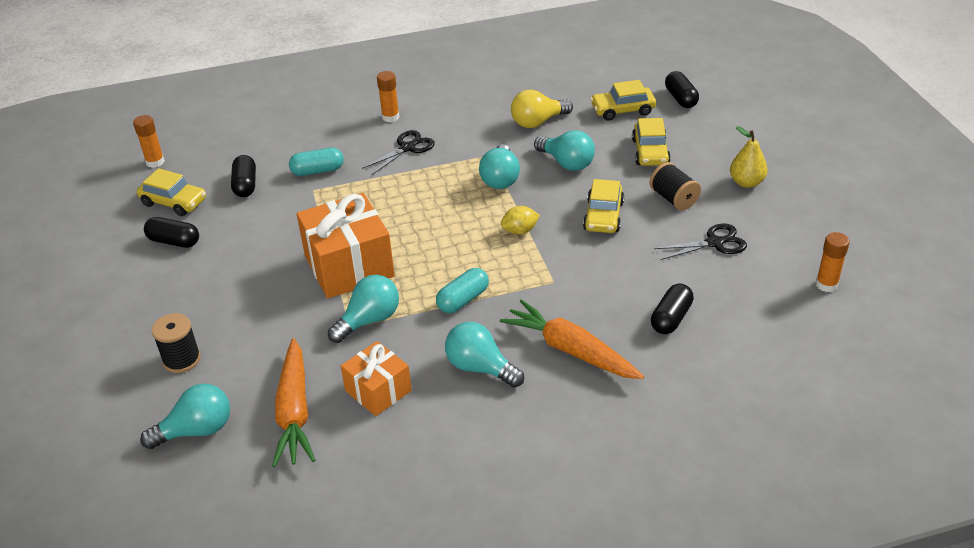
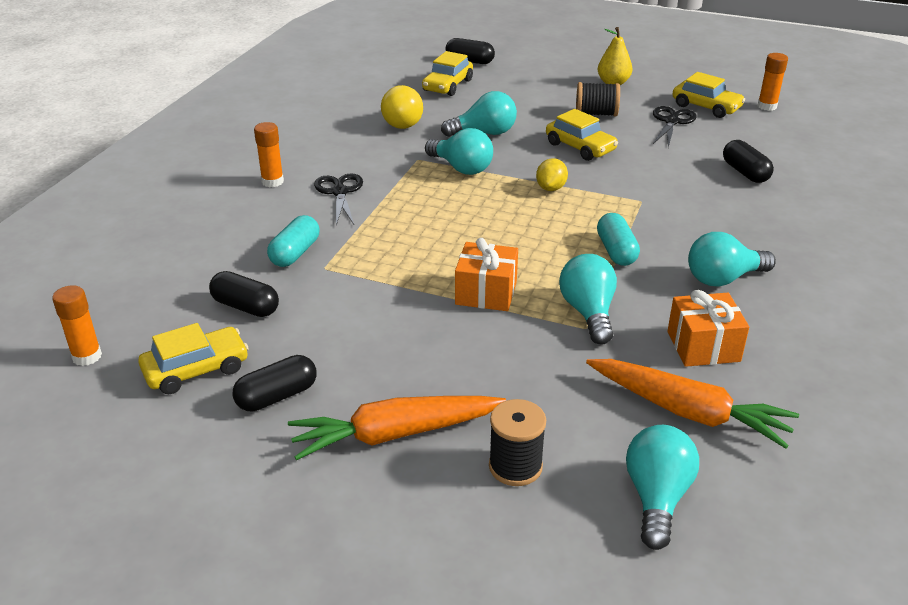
camera: 55 degrees left, 5 degrees down
(349, 266) = (486, 293): orange gift -> orange gift, size x0.59
(570, 350) = (742, 228): orange carrot -> orange carrot (394, 434)
(650, 152) = (522, 98): yellow car -> yellow car (706, 107)

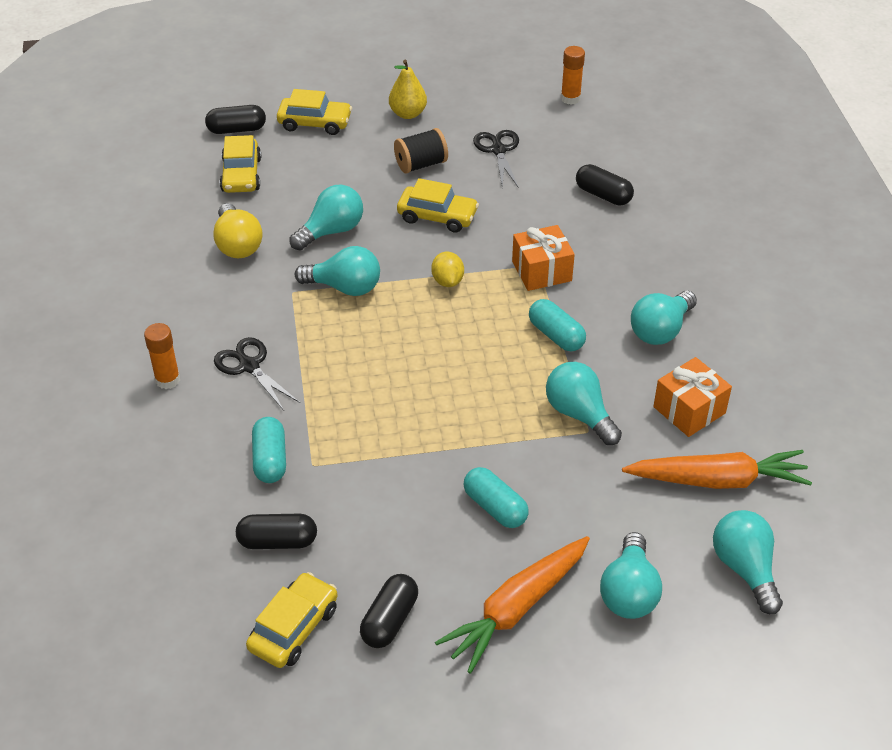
camera: 30 degrees left, 10 degrees up
(87, 356) = (177, 664): orange glue stick -> none
(447, 351) = (495, 507): none -> turquoise capsule
(486, 293) = (480, 430): orange gift -> orange gift (541, 271)
(515, 466) = (629, 592): black spool -> turquoise light bulb
(706, 107) = (517, 118): yellow car -> yellow car (315, 123)

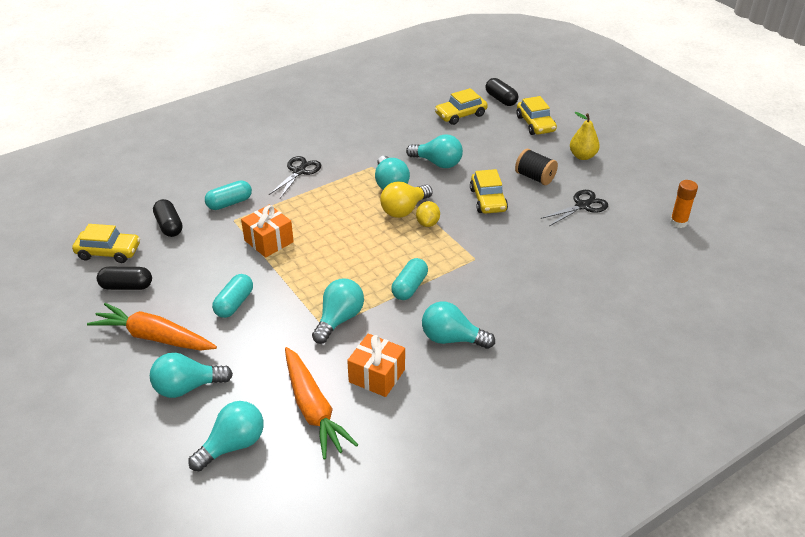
camera: 65 degrees right, 5 degrees down
(167, 380) = (271, 148): orange glue stick -> none
(237, 244) = (398, 134): yellow light bulb -> yellow light bulb (404, 210)
(447, 281) = (427, 223): yellow lemon -> yellow lemon turned 45 degrees counterclockwise
(541, 271) = (470, 262): orange gift -> orange gift (269, 241)
(603, 195) = (580, 269): black capsule -> none

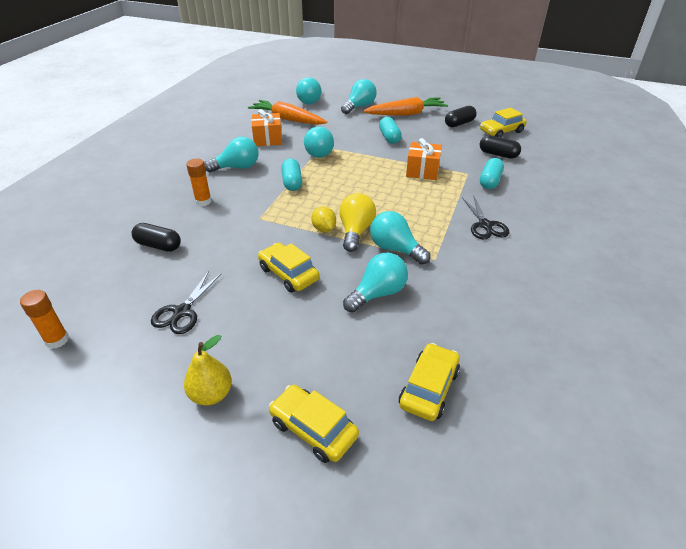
camera: 145 degrees right, 0 degrees up
(437, 163) = (378, 293): turquoise light bulb -> turquoise light bulb turned 150 degrees clockwise
(501, 99) = (407, 463): black capsule -> black capsule (158, 245)
(517, 303) = (203, 201): none -> orange glue stick
(534, 177) = (257, 326): black spool -> none

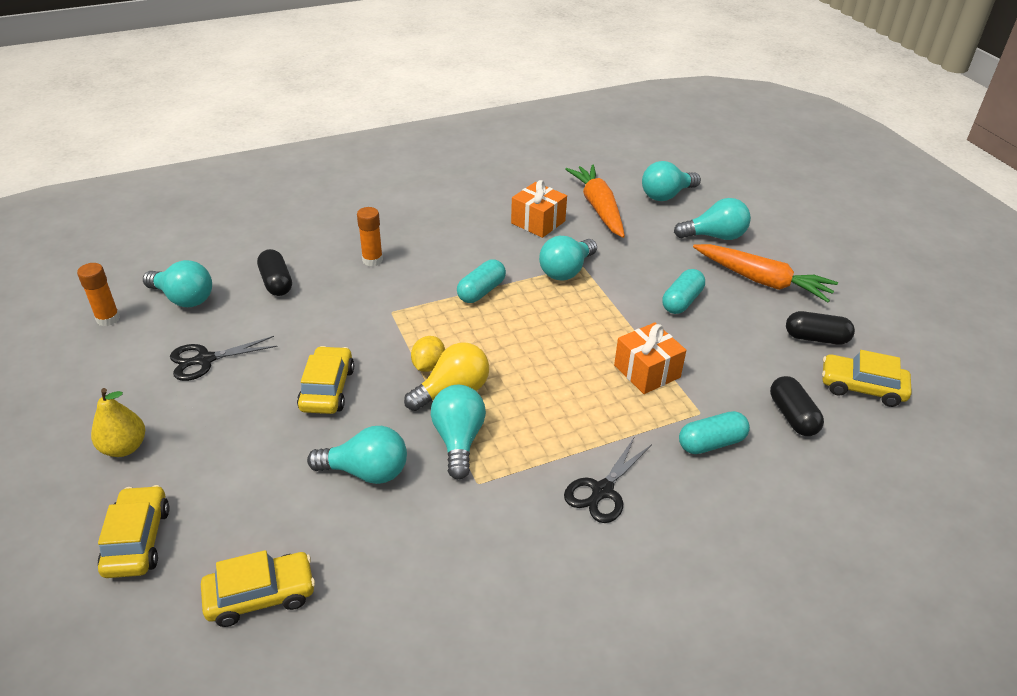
camera: 45 degrees right, 0 degrees up
(237, 167) = (456, 239): turquoise light bulb -> turquoise light bulb (184, 298)

